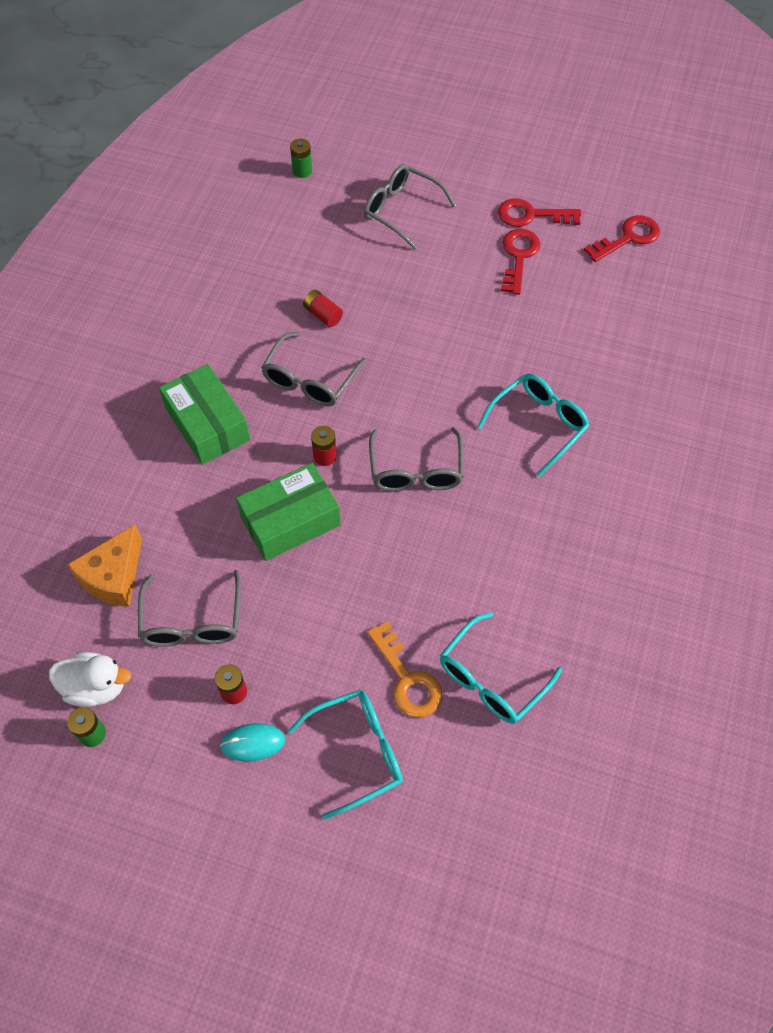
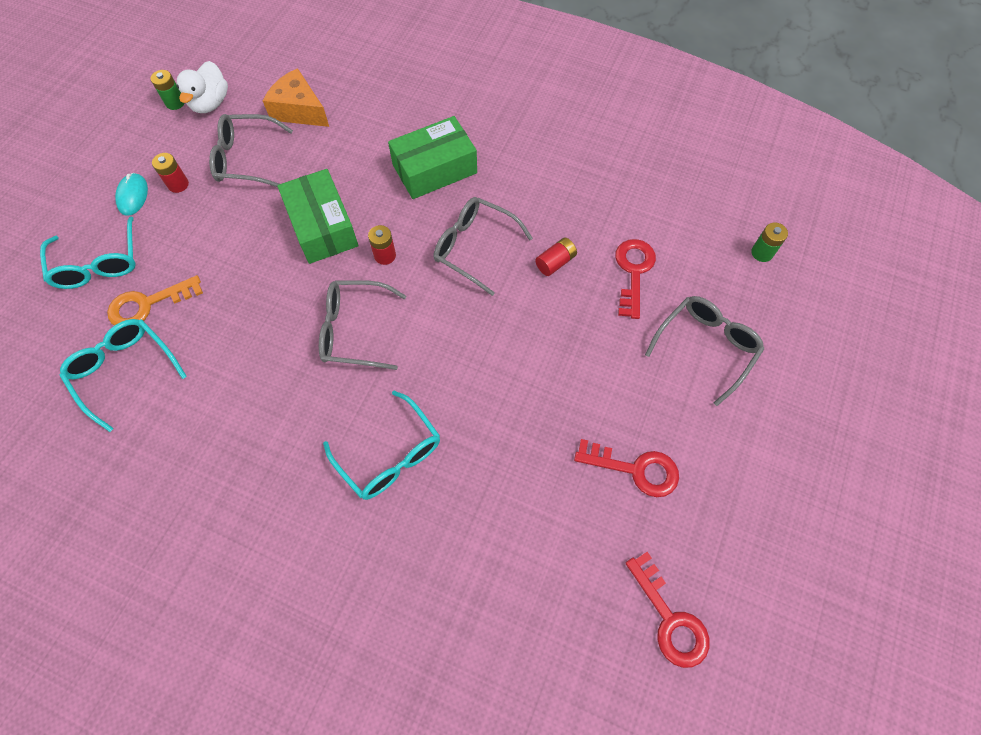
camera: 95 degrees right, 5 degrees up
(531, 215) = (706, 495): red key -> red key (633, 272)

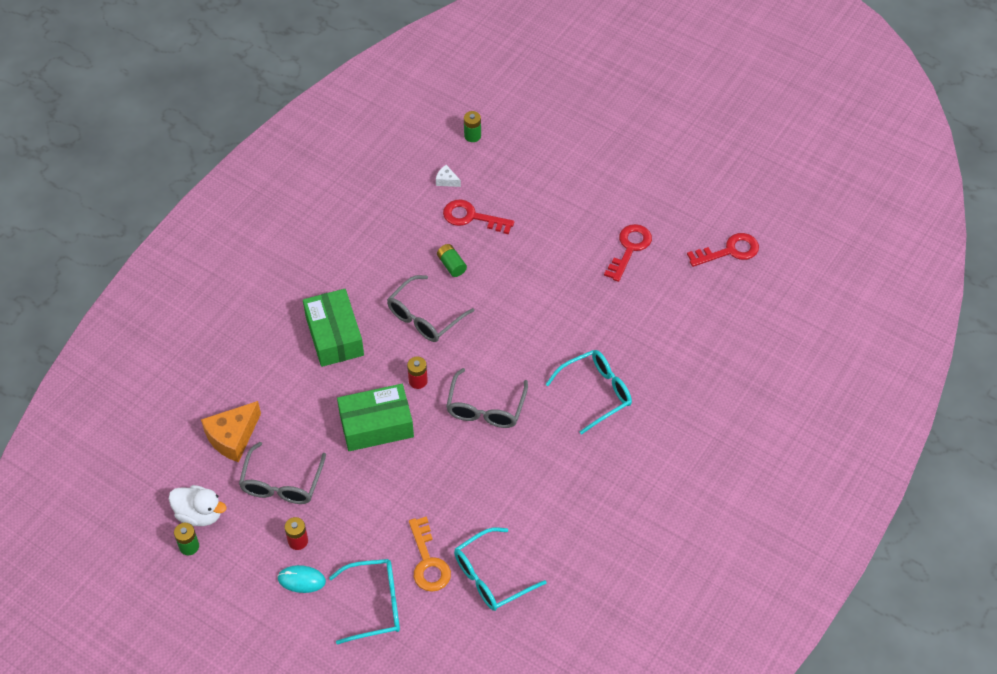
camera: 80 degrees left, 10 degrees down
(555, 262) = (451, 265): red battery -> green battery
(681, 237) = (446, 180): none -> white cheese
(705, 347) = (545, 188): grey glasses -> none

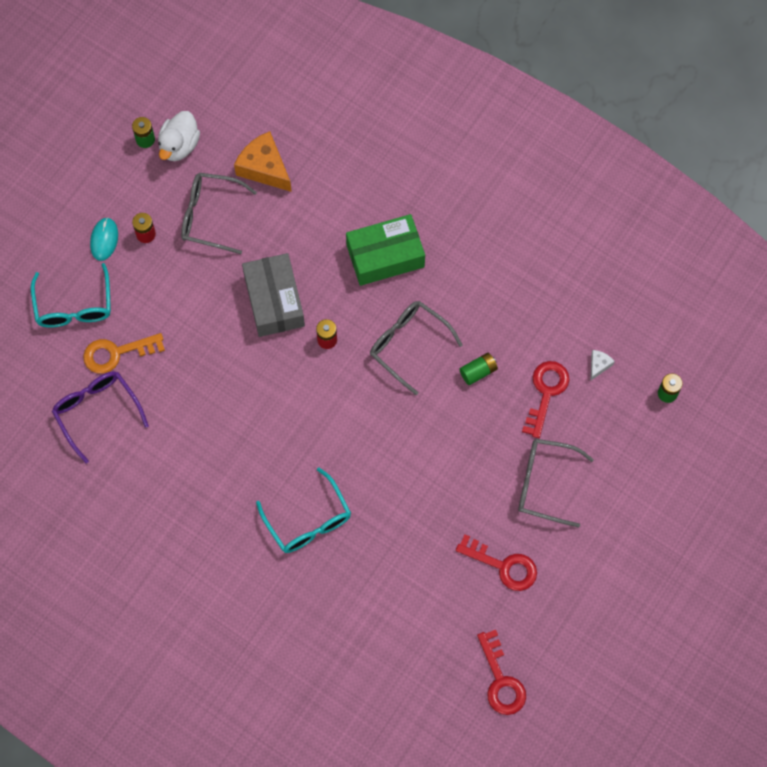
camera: 90 degrees right, 15 degrees up
(376, 425) = (274, 301): green box -> grey box
(486, 407) = (292, 407): grey glasses -> grey glasses (545, 484)
(491, 576) = (97, 412): turquoise glasses -> purple glasses

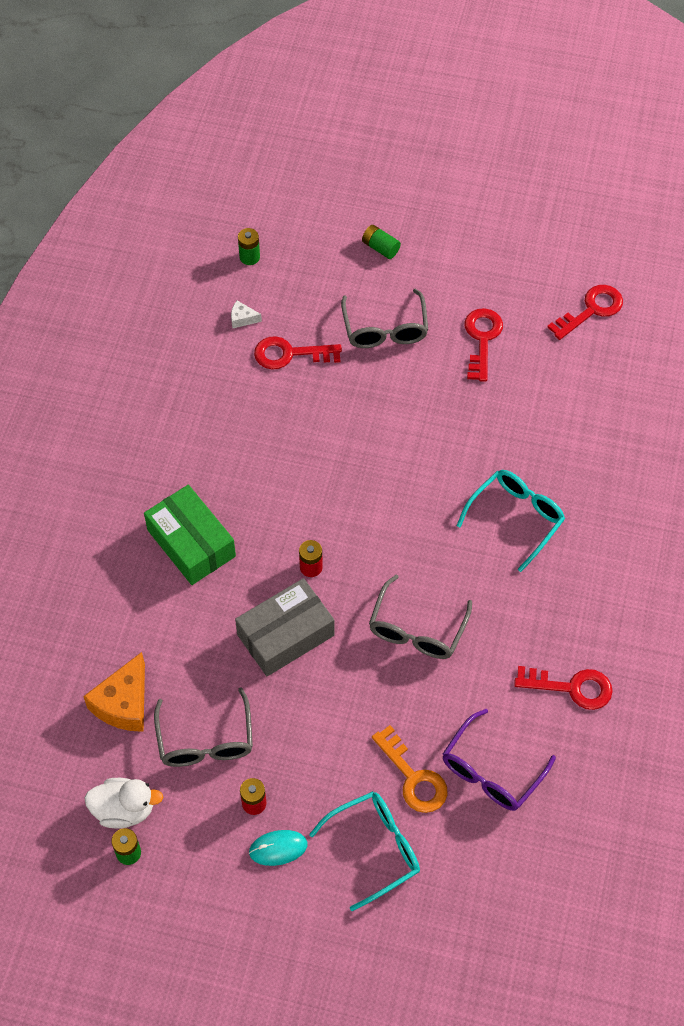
camera: 110 degrees left, 10 degrees down
(138, 502) = (572, 687): none -> red key
(408, 345) = (286, 488): grey glasses -> grey glasses (417, 629)
(478, 372) = (291, 418): green battery -> green battery (380, 248)

